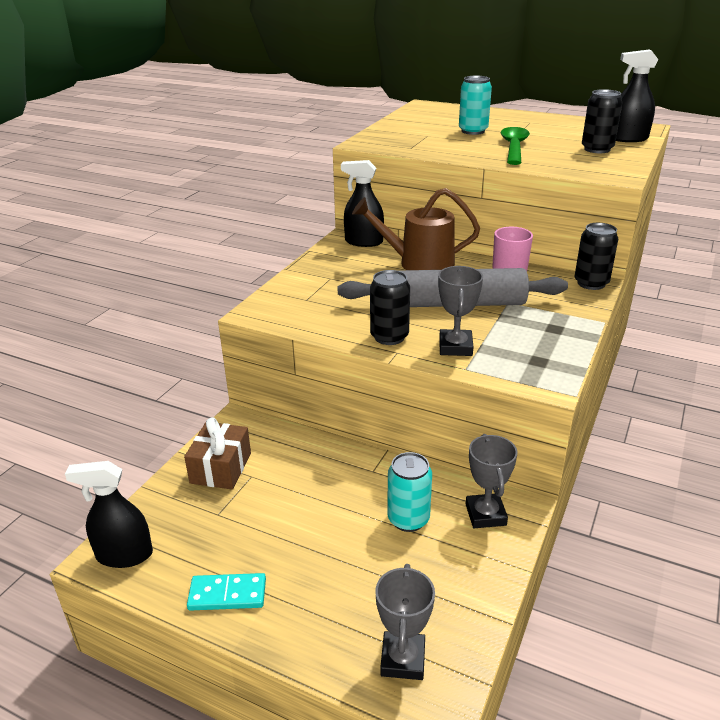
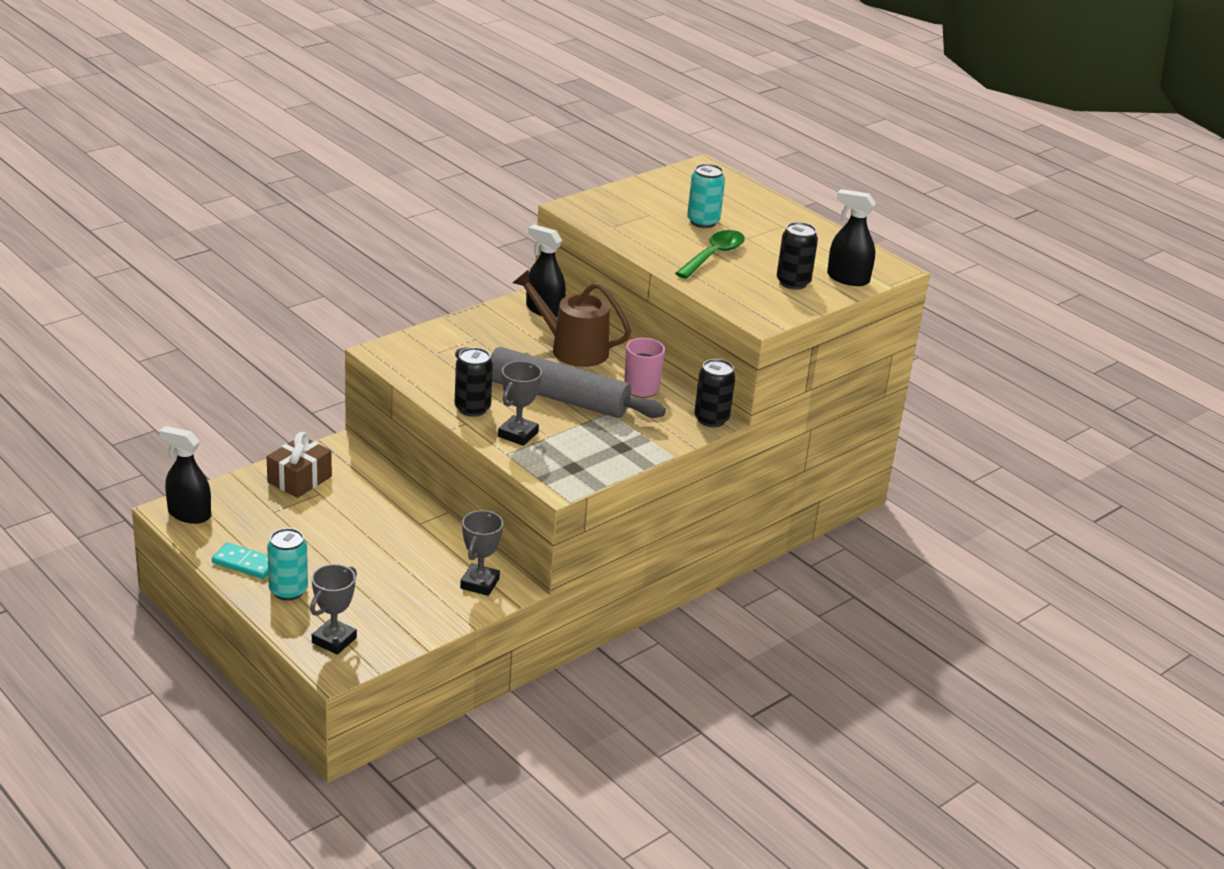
camera: 20 degrees right, 0 degrees up
(408, 519) = (416, 565): turquoise can -> turquoise can (288, 591)

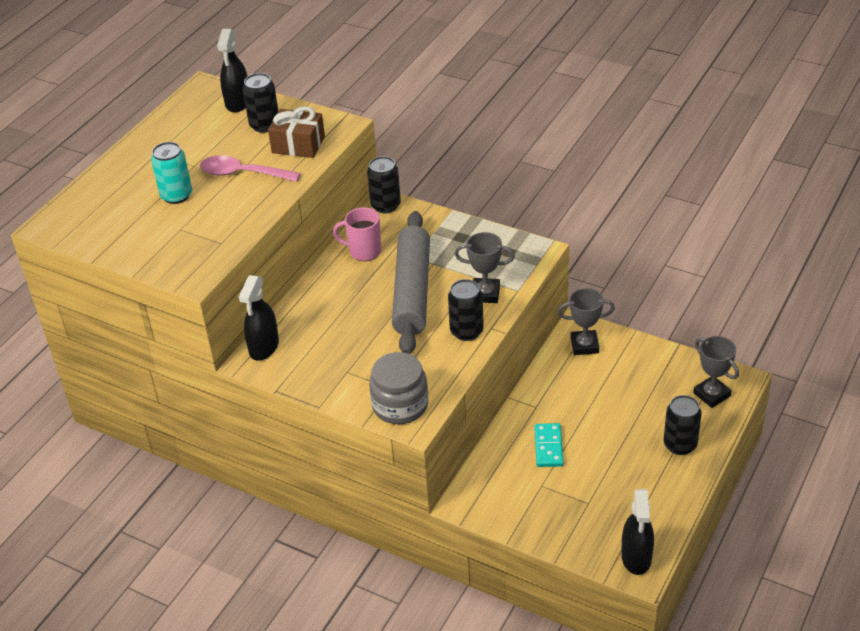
camera: 105 degrees left, 10 degrees up
(245, 563) = (669, 487): turquoise domino -> turquoise domino (548, 447)
(288, 591) = (680, 445): turquoise can -> black can
(299, 479) = (531, 507): brown gift -> brown gift (298, 145)
(334, 640) = (711, 394): grey trophy -> grey trophy turned 45 degrees clockwise
(408, 351) = (400, 405): none -> grey jar
(572, 349) = (326, 307): brown watering can -> none
(713, 256) = (242, 174): green spoon -> pink spoon

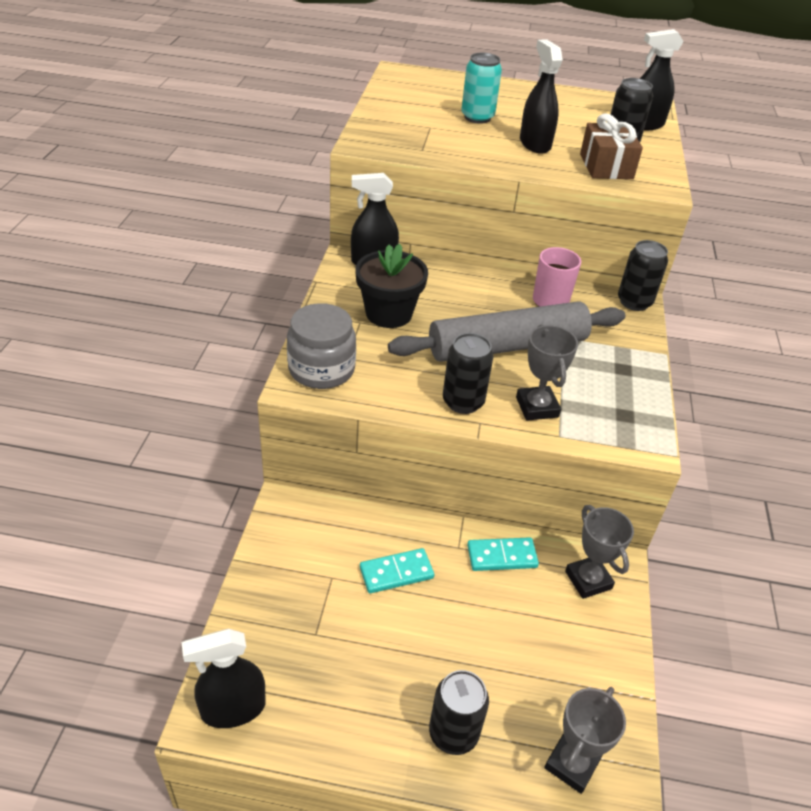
camera: 65 degrees right, 0 degrees up
(242, 174) = (535, 144): pink spoon -> black spray bottle
(343, 351) = (389, 313): none -> black flower pot
(551, 385) = (502, 556): none -> turquoise domino

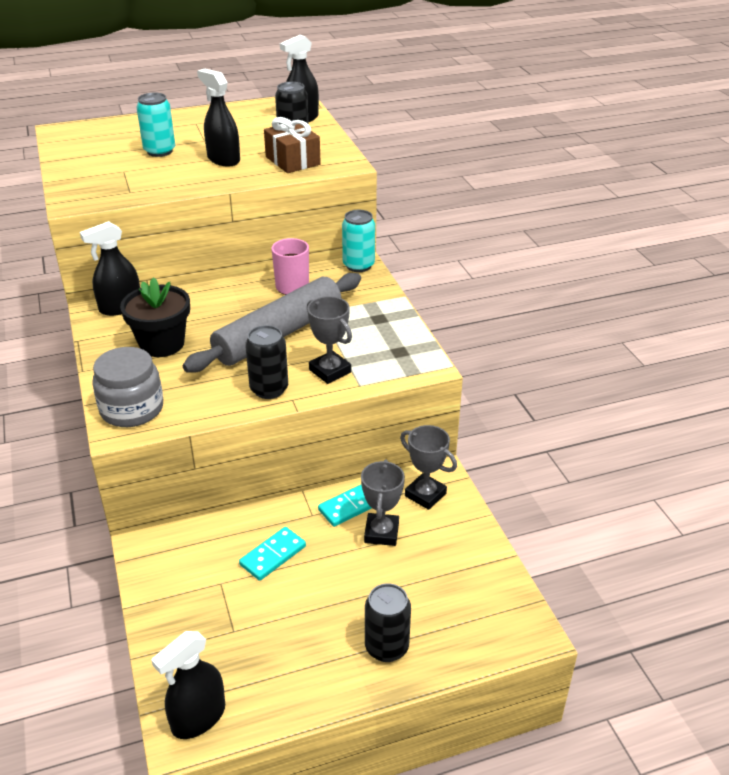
camera: 25 degrees left, 5 degrees down
(571, 764) = (483, 625): grey trophy -> grey trophy (381, 533)
(634, 302) = (358, 265): black can -> turquoise can

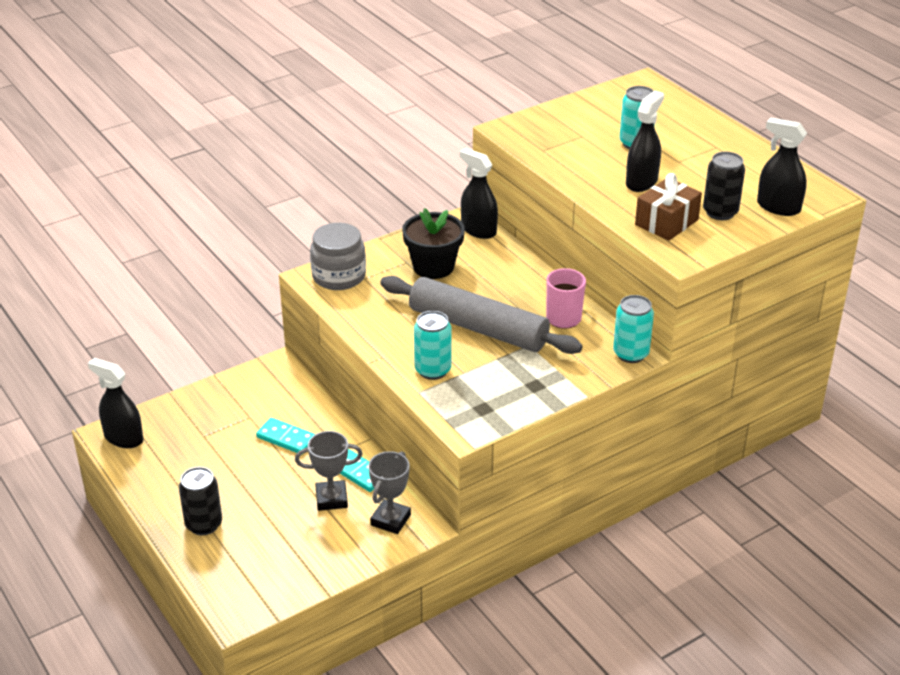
camera: 75 degrees right, 0 degrees up
(269, 389) = (392, 340): black can -> none
(330, 371) = (433, 370): grey trophy -> turquoise can

